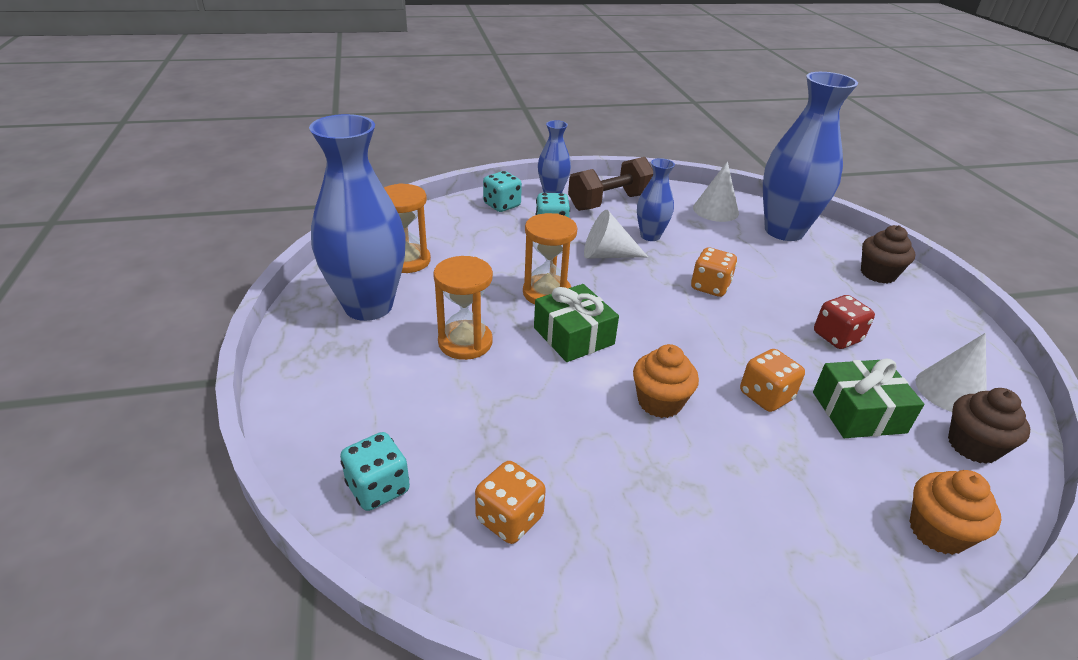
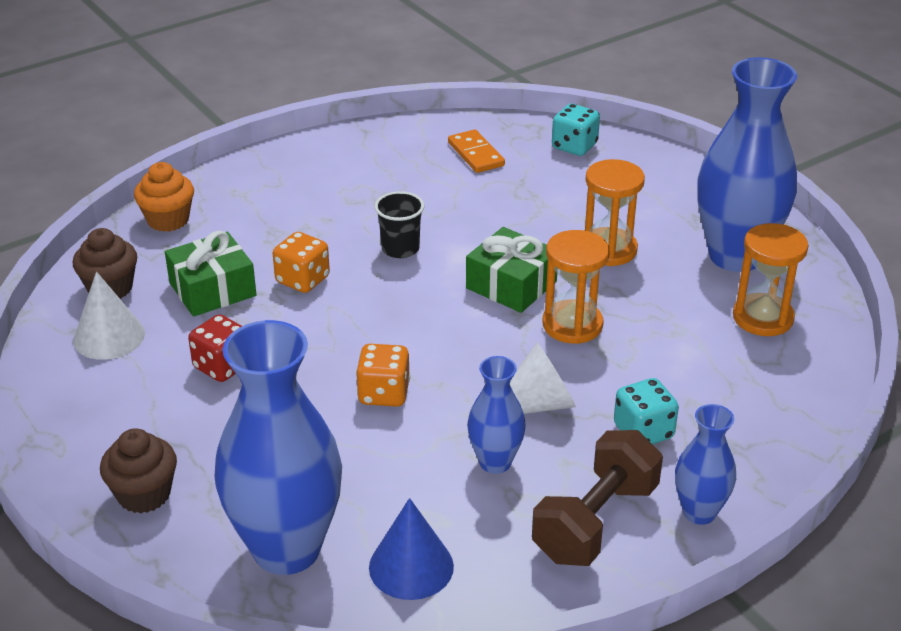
camera: 160 degrees right, 0 degrees up
(502, 205) = (748, 453): turquoise dice -> none
(509, 518) = (475, 154): orange dice -> orange domino
(659, 402) = (400, 249): orange cupcake -> black cup
(715, 210) = (411, 566): white cone -> blue cone

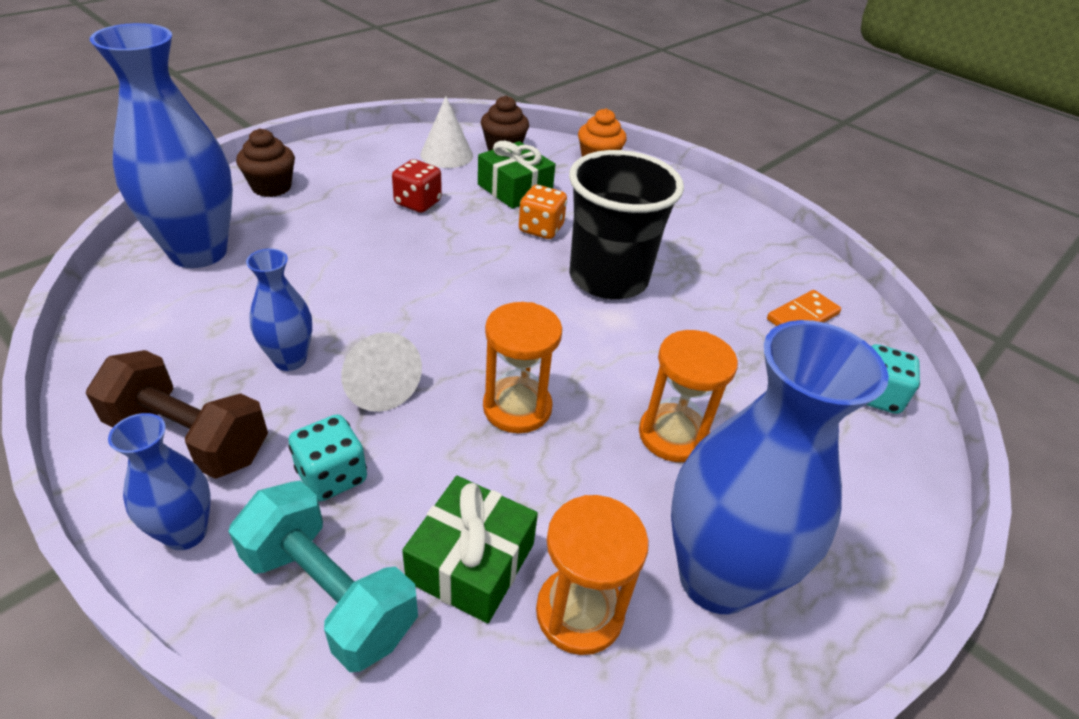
camera: 75 degrees right, 5 degrees up
(384, 393) = (389, 285): orange dice -> none
(400, 249) = (608, 278): black cup -> black cup, size x2.15
(411, 566) = (160, 317): blue cone -> none
(511, 285) = (575, 356): green gift -> green gift (471, 562)
(752, 432) = (329, 594): none -> turquoise dumbbell

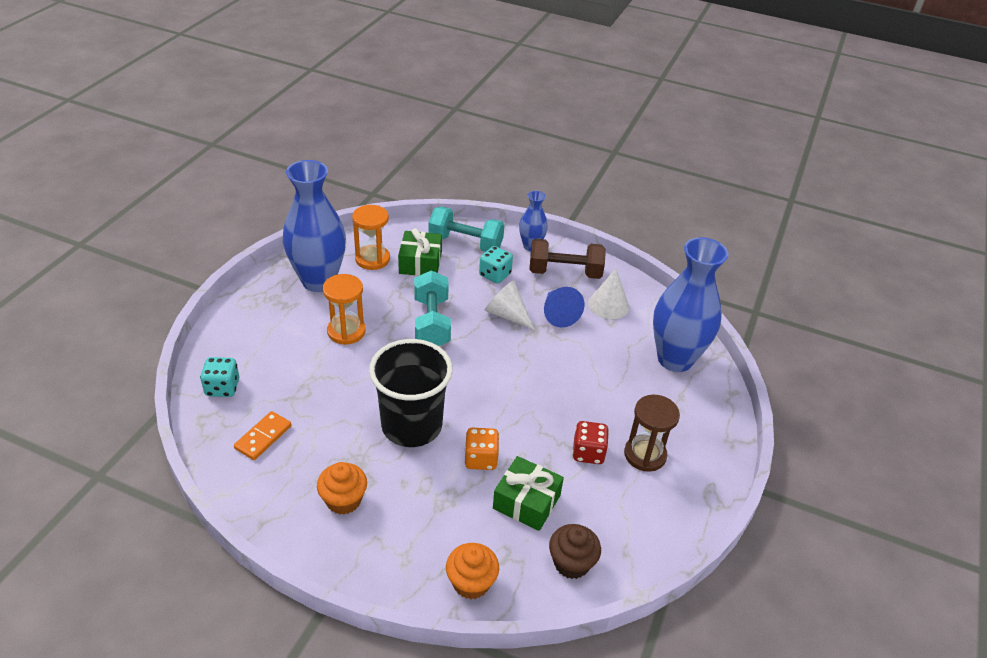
camera: 160 degrees right, 0 degrees up
(271, 187) = (700, 429): brown cupcake -> none
(290, 360) = (558, 314): blue vase -> blue cone
(358, 186) = (645, 455): none -> brown hourglass
(446, 155) = (614, 528): white cone -> white cone (608, 305)
(517, 407) = (431, 323): orange hourglass -> turquoise dumbbell
(705, 237) = (343, 500): none -> orange cupcake

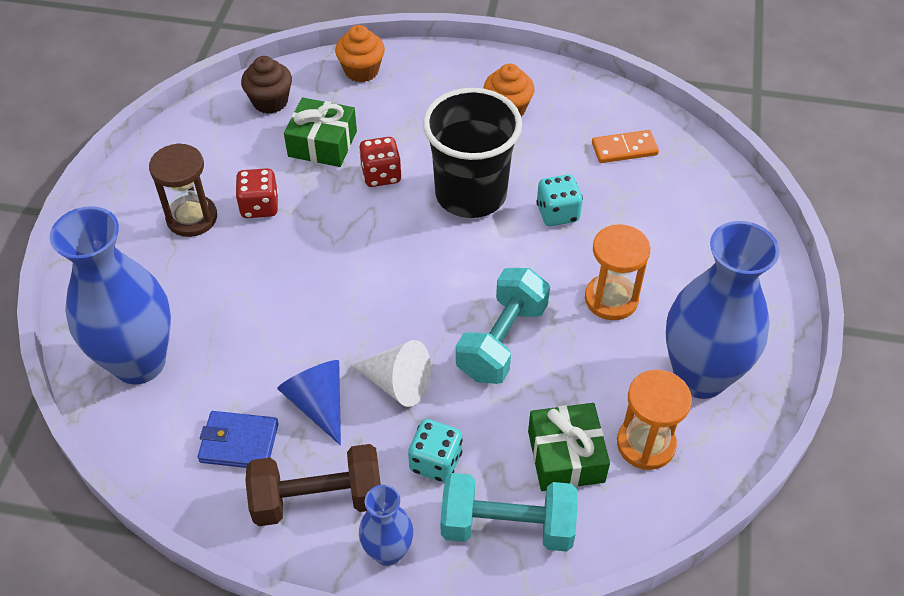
camera: 170 degrees right, 10 degrees up
(222, 388) = (708, 191): turquoise dice -> turquoise dice (557, 213)
(263, 437) = (624, 149): orange domino -> orange domino turned 60 degrees clockwise
(431, 323) = (502, 341): turquoise dumbbell -> turquoise dumbbell turned 45 degrees clockwise
(481, 459) = (381, 175): orange dice -> red dice
(608, 305) = (239, 443): white cone -> blue wallet

